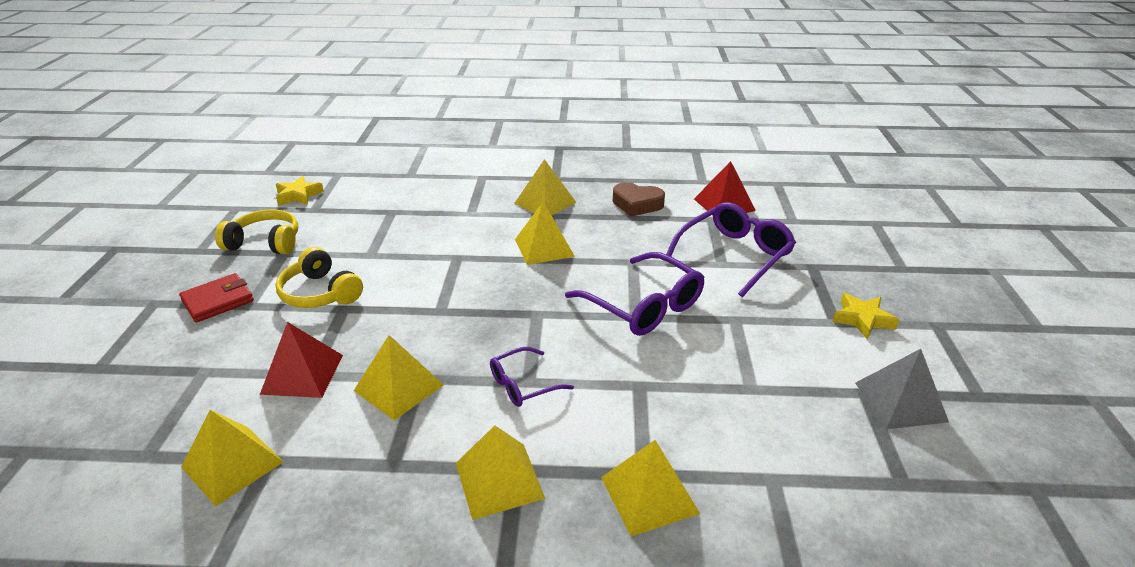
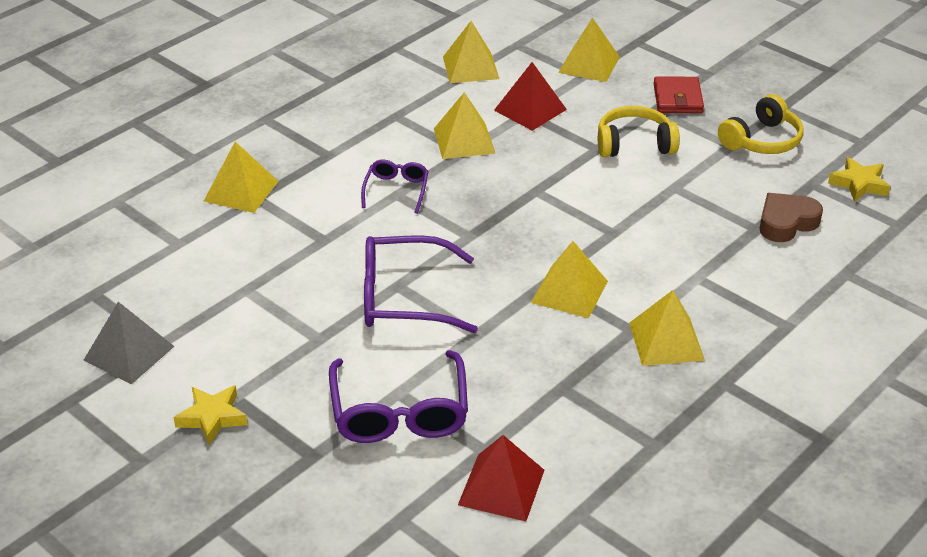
camera: 130 degrees right, 5 degrees up
(499, 480) = (330, 145): yellow pyramid -> yellow pyramid (589, 64)
(637, 204) = (584, 411): brown heart -> brown heart (786, 223)

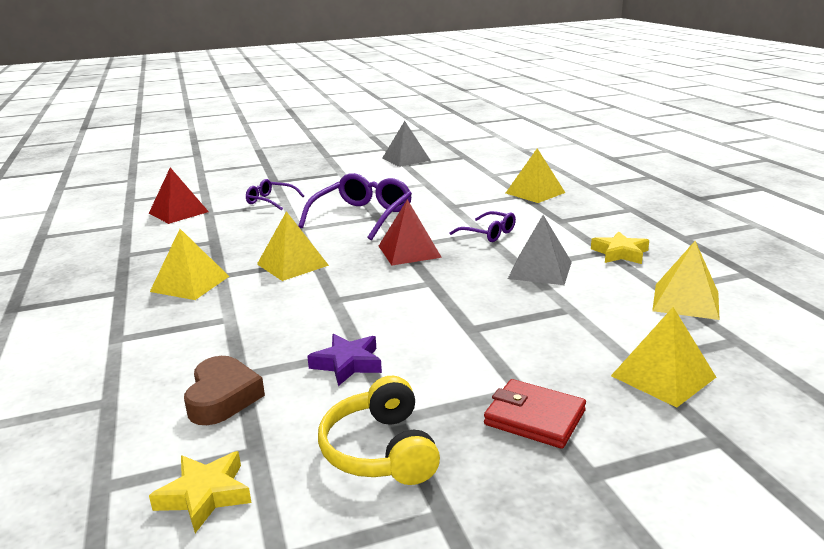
camera: 120 degrees right, 15 degrees down
(212, 417) = (333, 168): yellow star -> yellow star (620, 253)
(399, 411) = (271, 201): purple glasses -> purple glasses, size x0.55
(464, 140) = (540, 270): yellow pyramid -> grey pyramid
(530, 109) = (574, 312): red pyramid -> red pyramid (409, 251)
(634, 144) = (458, 352): yellow headphones -> none
(695, 186) = (347, 364): none -> purple star

